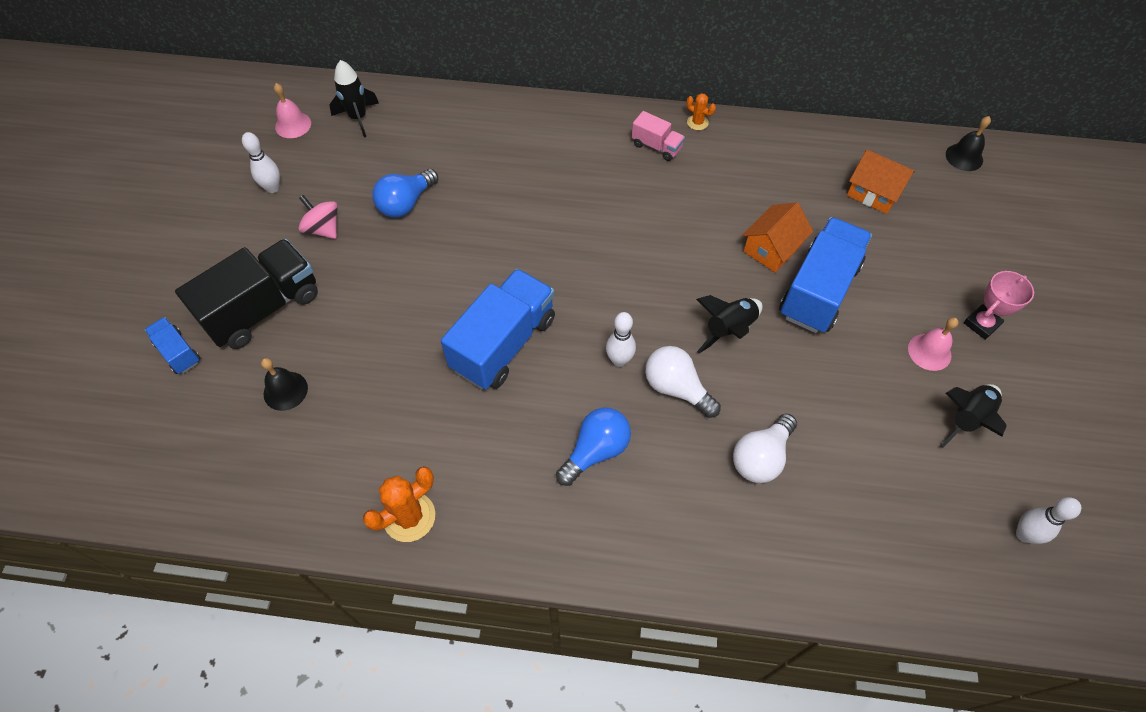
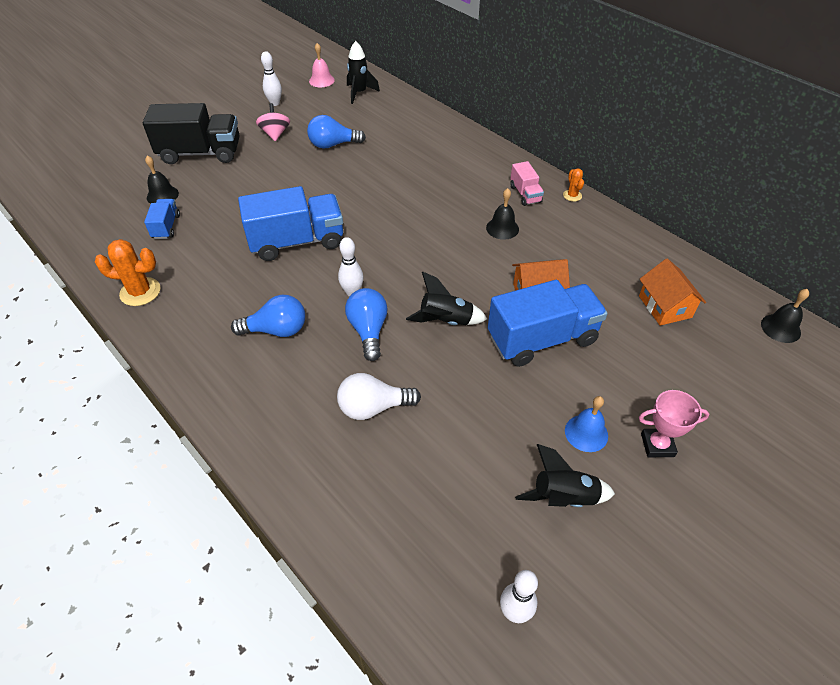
camera: 40 degrees right, 10 degrees down
(178, 352) = (140, 150): blue truck -> blue truck (166, 227)
(675, 198) = (502, 228): none -> black bell
(676, 388) = (368, 330): white light bulb -> blue light bulb
(929, 352) = (586, 433): pink bell -> blue bell

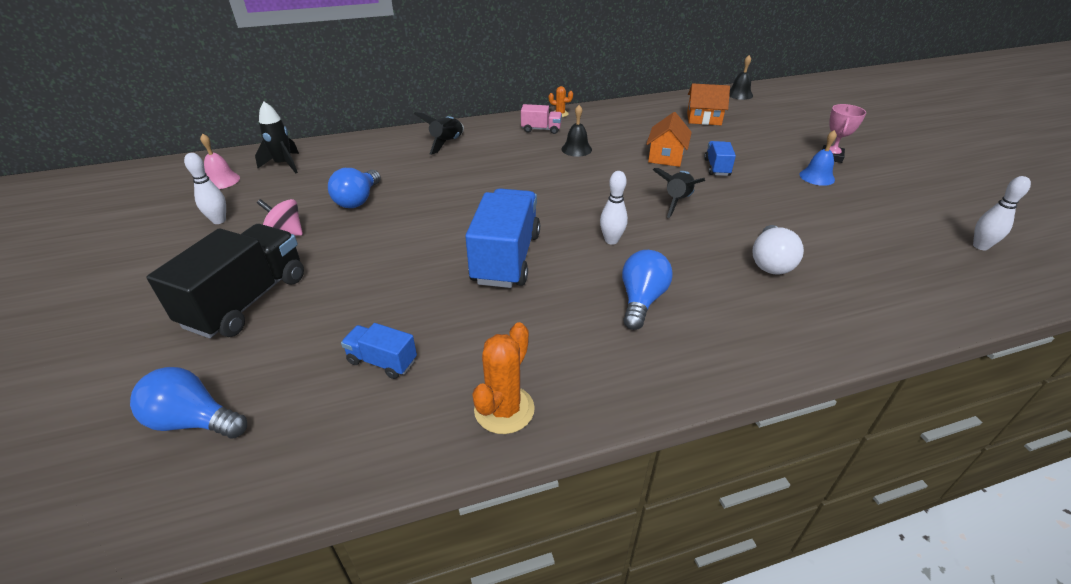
camera: 65 degrees left, 10 degrees down
(162, 195) = (304, 354): black bell -> none
(368, 330) = (670, 243): blue light bulb -> blue light bulb (194, 421)
(542, 339) = (716, 167): blue truck -> blue truck, size x0.49
(563, 498) = (876, 201): black rocket -> black rocket (447, 143)

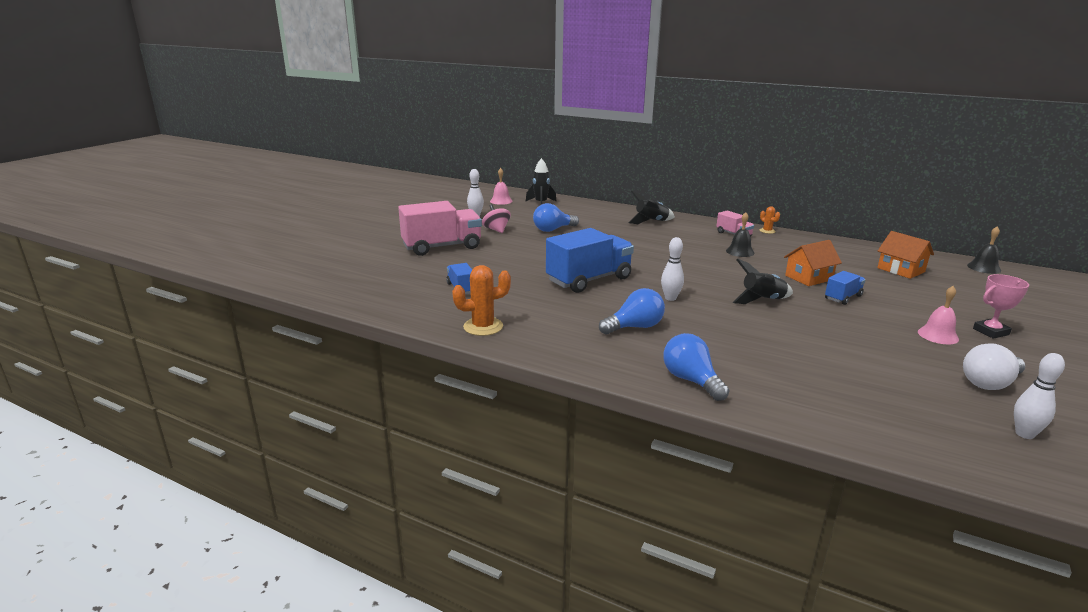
camera: 45 degrees right, 15 degrees down
(194, 421) = (368, 273): blue light bulb -> blue light bulb (691, 380)
(247, 301) = (442, 247): black truck -> pink truck
(770, 262) = (770, 352): white light bulb -> white light bulb (990, 383)
(817, 177) = (938, 335): blue bell -> pink bell

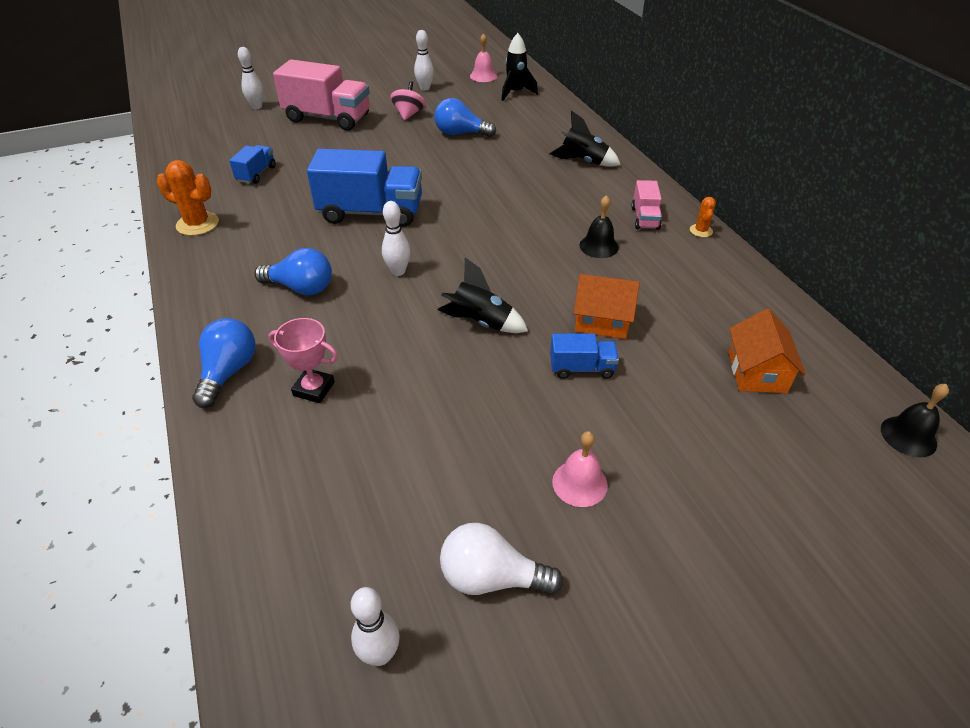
camera: 40 degrees right, 20 degrees up
(367, 256) = (257, 107): none -> white bowling pin
(990, 332) = (664, 524): pink trophy -> pink trophy (314, 389)

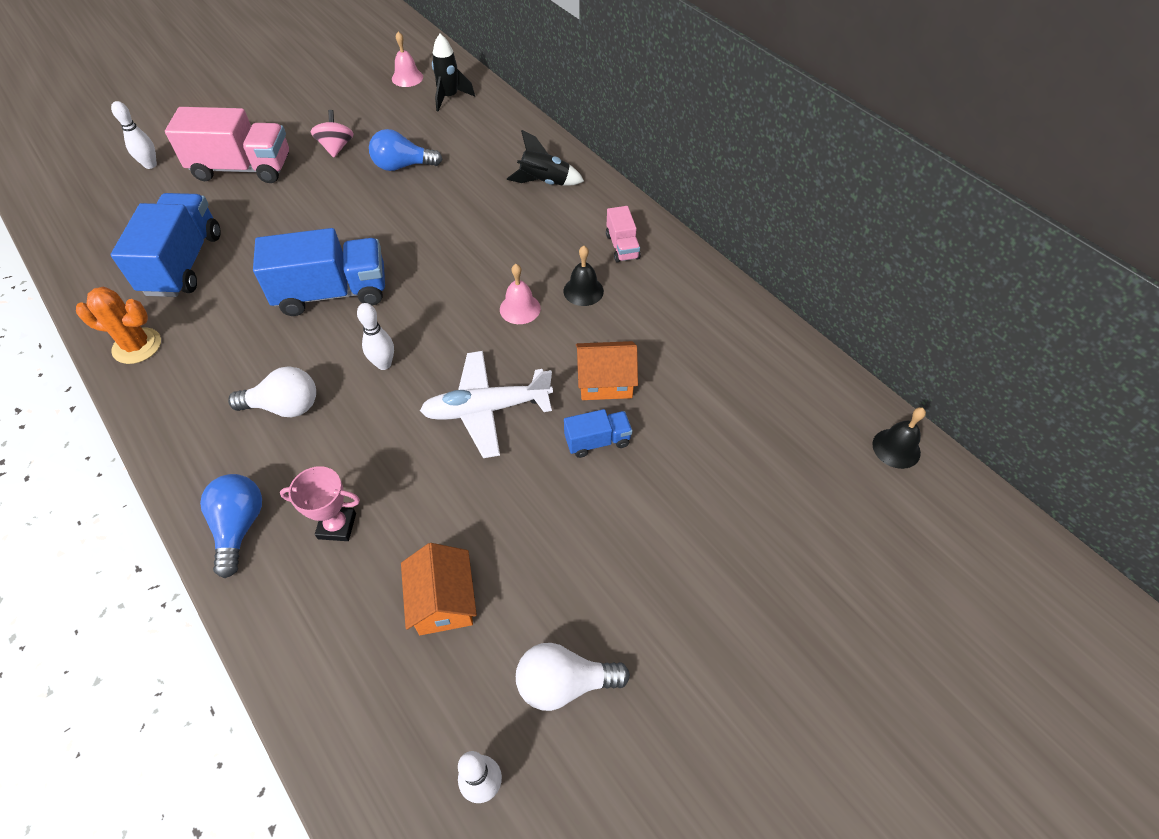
camera: 15 degrees left, 10 degrees up
(256, 174) = (183, 263): blue truck -> blue truck, size x2.04
(301, 288) = (284, 406): blue light bulb -> white light bulb
(425, 88) = (344, 106): white bowling pin -> none
(481, 322) = (486, 409): black rocket -> white plane
(579, 483) = (622, 567): pink bell -> pink bell (520, 308)
(701, 231) = (680, 252): orange cactus -> none
(757, 372) = (758, 409): orange house -> orange house (443, 601)

